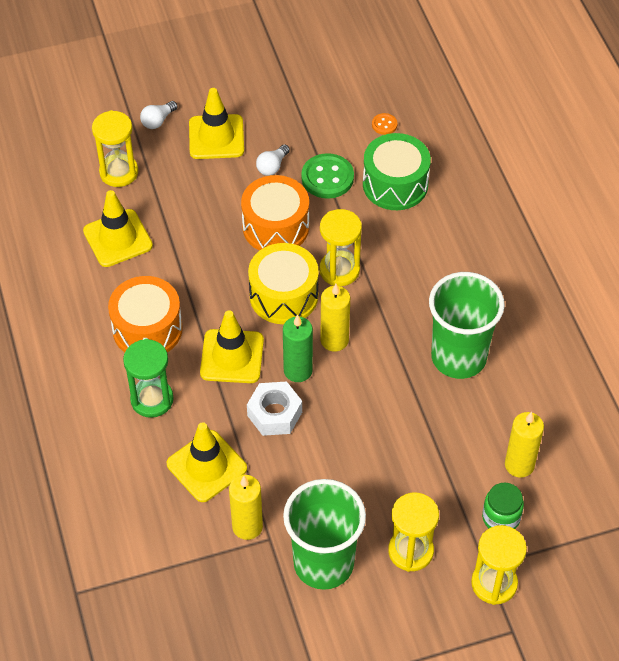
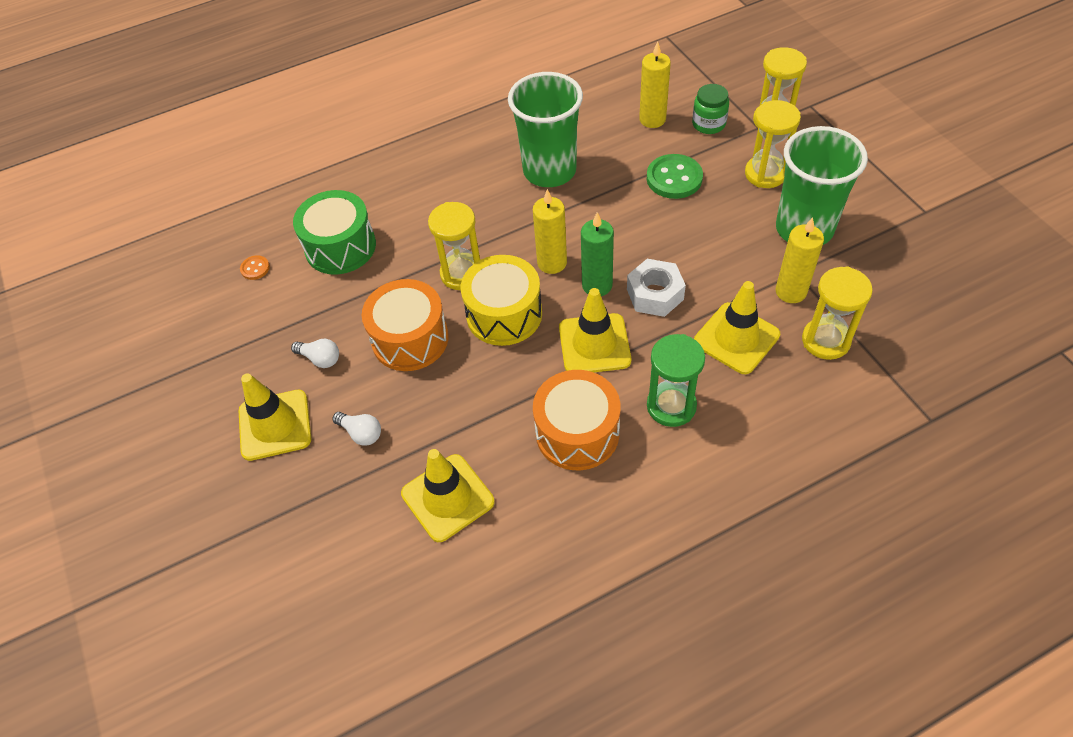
camera: 95 degrees left, 0 degrees up
(119, 172) = (338, 523): yellow hourglass -> yellow hourglass (825, 340)
(158, 121) = (247, 498): white light bulb -> white light bulb (361, 433)
(327, 178) = (334, 305): green button -> green button (674, 178)

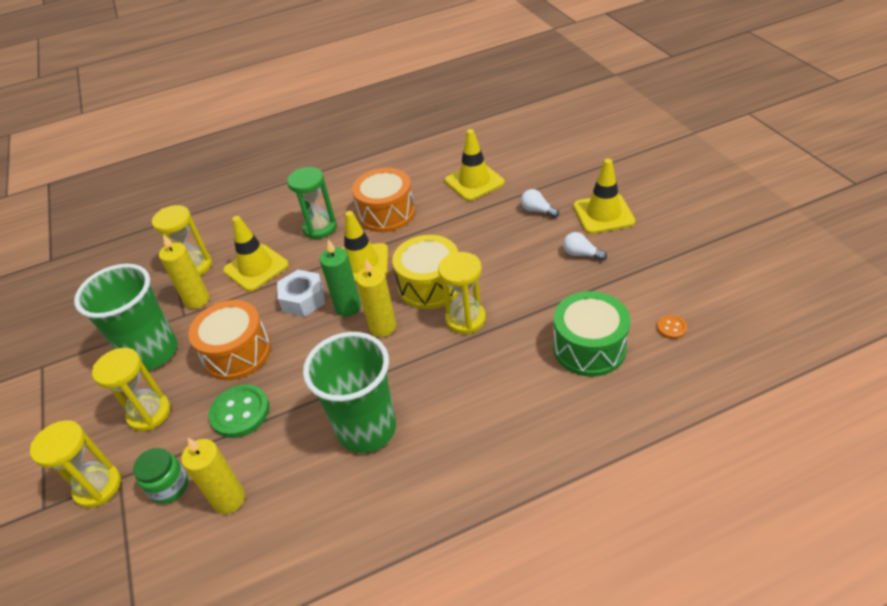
camera: 175 degrees left, 10 degrees down
(410, 339) = (508, 268): orange drum -> orange drum (237, 353)

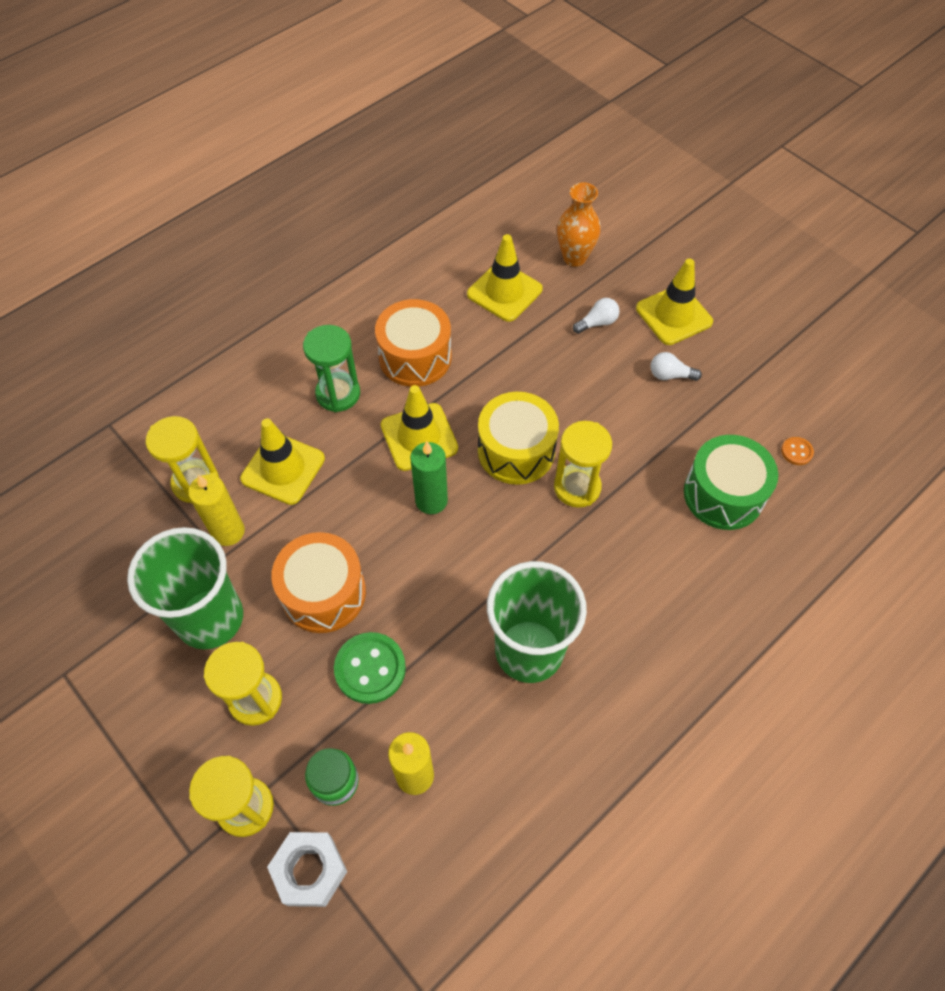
camera: 25 degrees left, 15 degrees up
(303, 299) = (369, 501): white nut -> white nut (310, 871)
(383, 327) = (486, 518): yellow candle -> none
(537, 211) = (597, 323): white light bulb -> white light bulb turned 135 degrees clockwise
(539, 167) = (574, 257): none -> orange vase

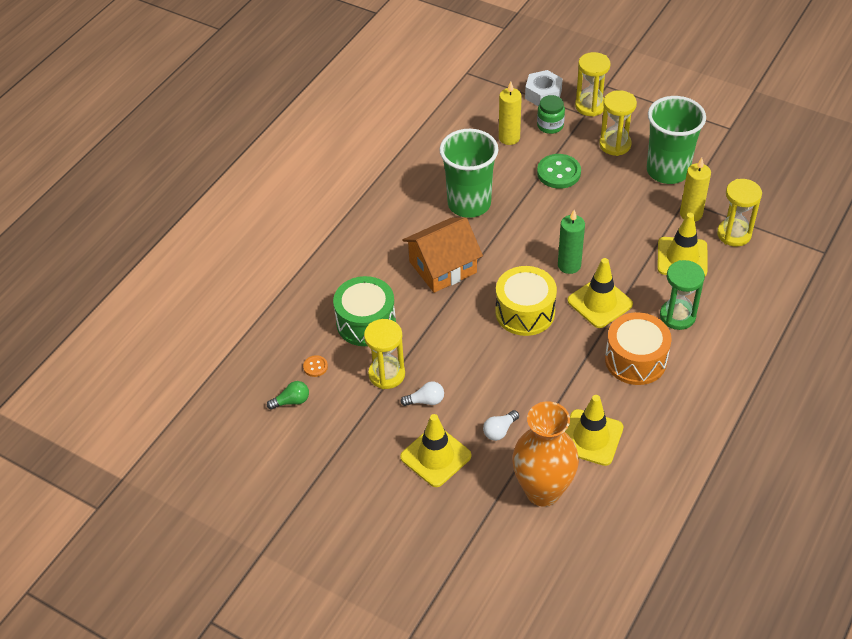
camera: 165 degrees right, 10 degrees down
(323, 593) = (608, 199): orange drum -> none
(574, 257) = (543, 491): orange vase -> orange vase, size x1.55
(577, 487) = (472, 300): yellow hourglass -> yellow hourglass (386, 374)
(601, 548) = (442, 267): none -> orange house
(829, 416) = (291, 401): none -> green light bulb

